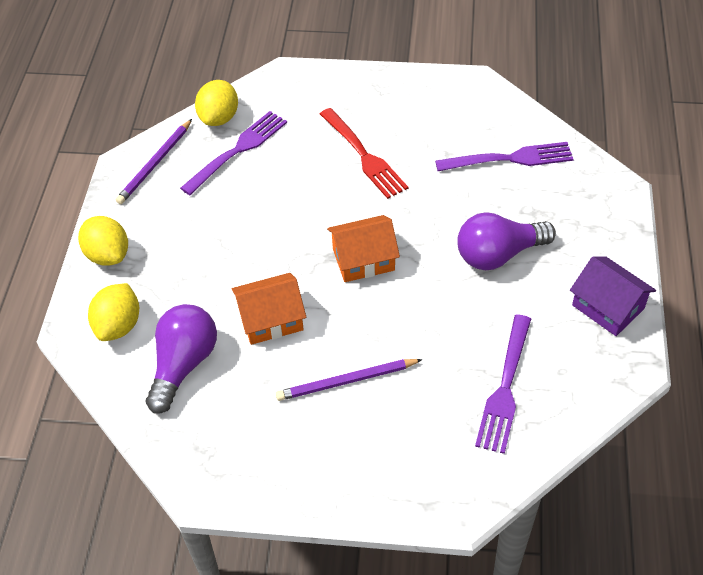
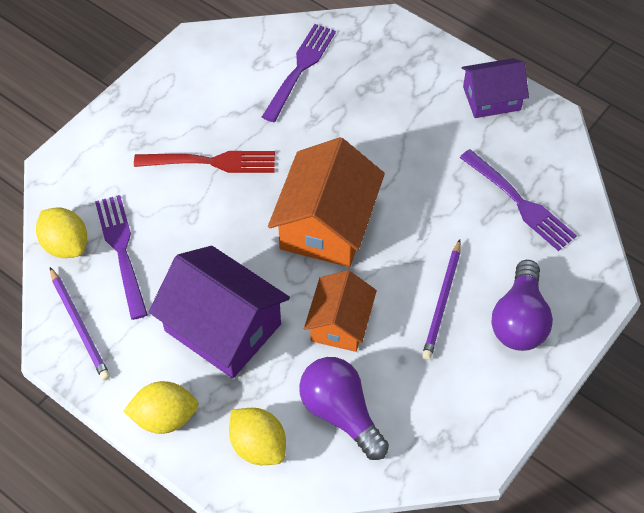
camera: 60 degrees left, 5 degrees up
(212, 246) = (222, 327): none -> purple house
(363, 259) = (326, 224): orange house -> orange house, size x1.63
(498, 254) = (392, 133): purple light bulb -> purple light bulb (519, 320)

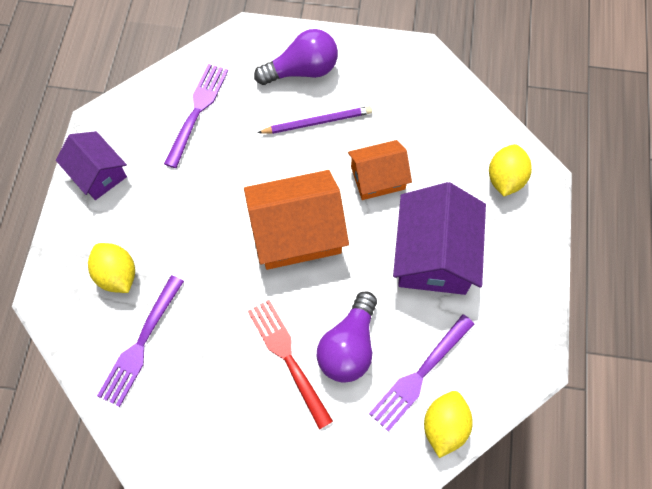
camera: 120 degrees left, 10 degrees up
(79, 326) = (505, 361): purple pencil -> none
(164, 418) = (529, 250): yellow lemon -> yellow lemon (117, 275)
(300, 70) = (141, 343): purple fork -> purple fork turned 60 degrees counterclockwise
(340, 413) = (446, 142): purple light bulb -> purple light bulb (349, 346)

